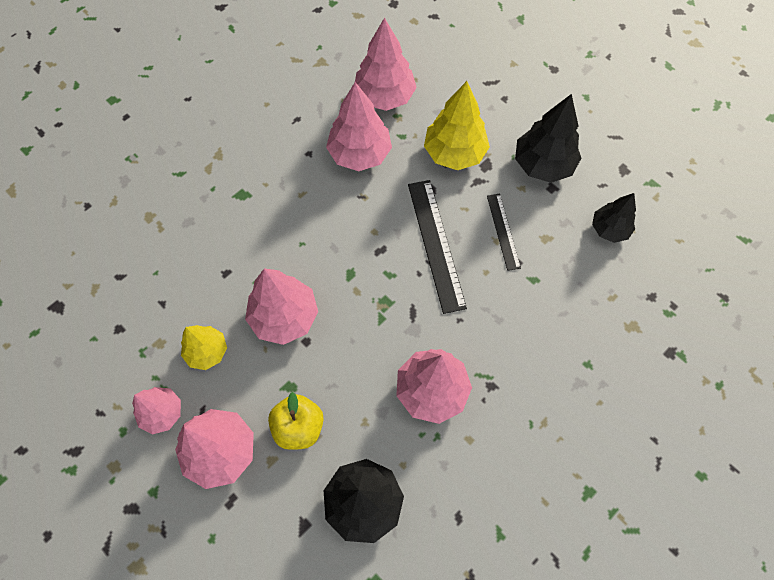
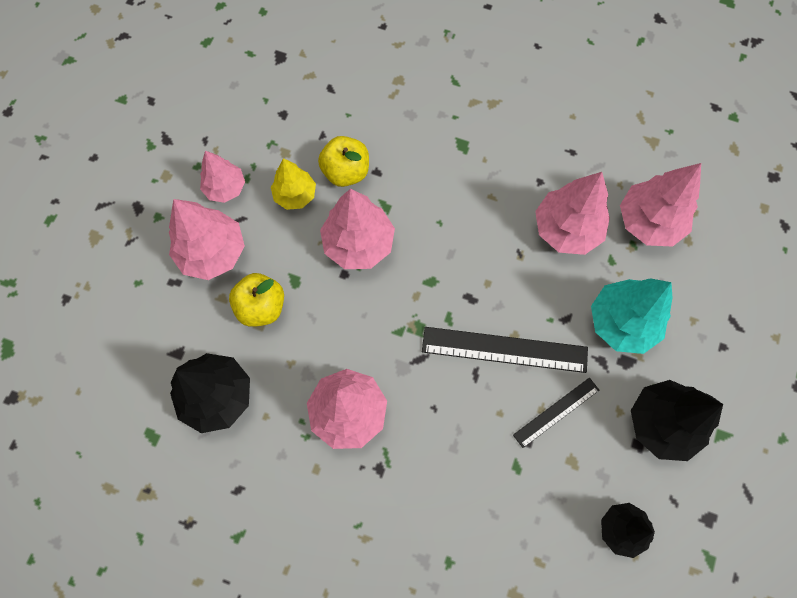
camera: 65 degrees right, 5 degrees up
(210, 298) = (346, 171): none -> yellow apple
(435, 244) = (504, 349): black ruler -> black ruler turned 45 degrees clockwise
(454, 153) = (622, 322): yellow tree -> turquoise tree

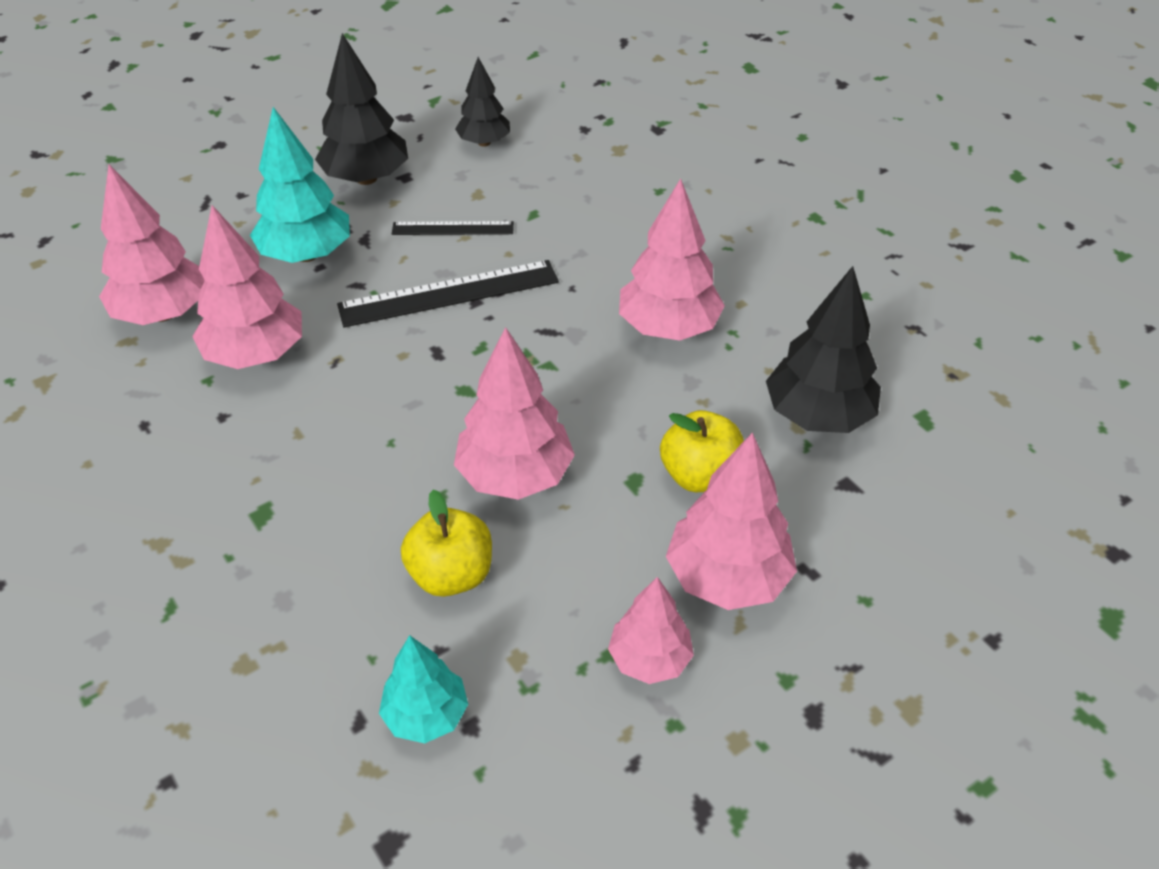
camera: 145 degrees left, 25 degrees down
(295, 195) = (550, 585): yellow tree -> none
(305, 107) = (426, 715): none -> turquoise tree
(504, 349) = (449, 294): black ruler -> black ruler turned 60 degrees counterclockwise

